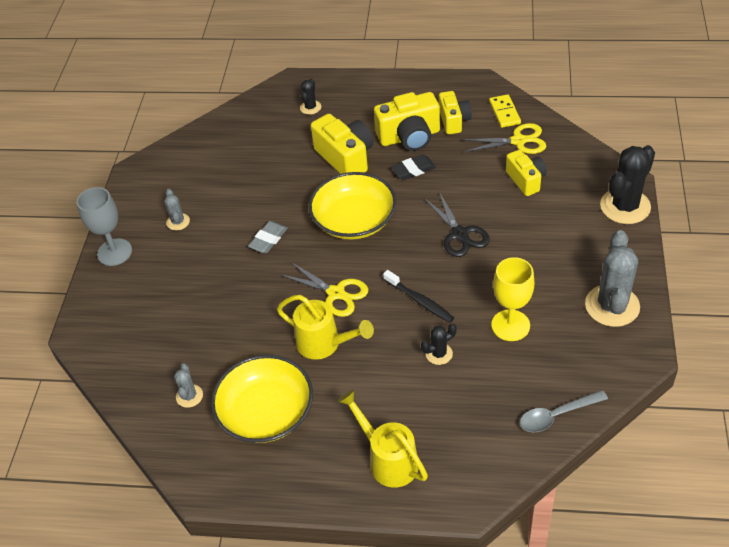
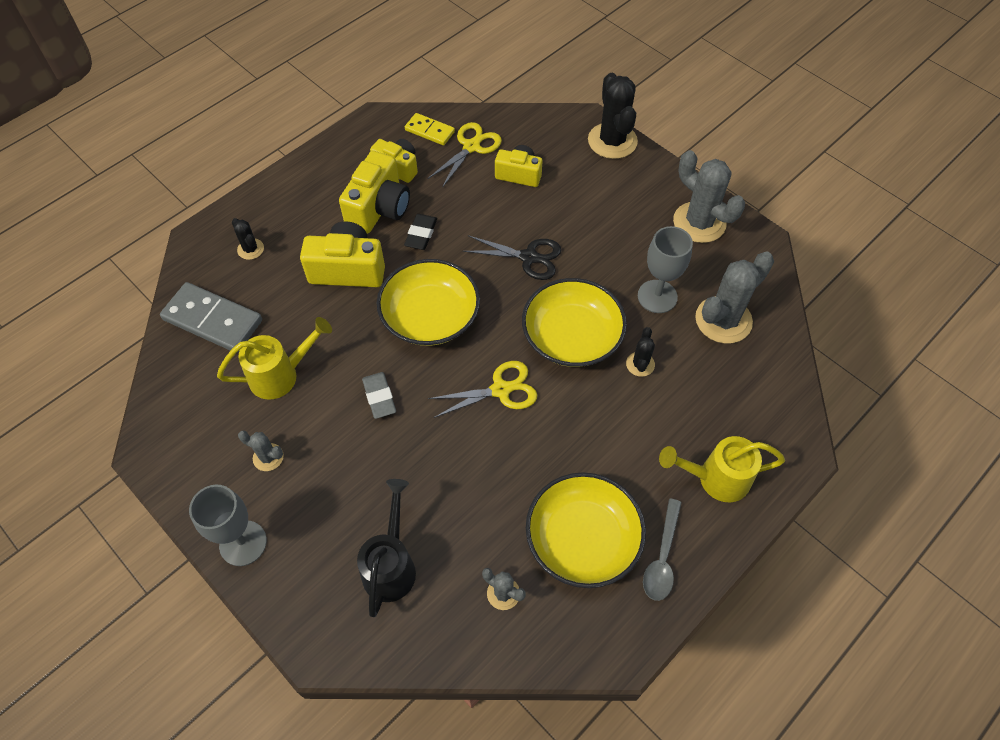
camera: 55 degrees left, 10 degrees up
(159, 327) = (391, 565): none -> black watering can
(243, 131) = (212, 320): none -> grey domino
(324, 344) = (549, 439): yellow watering can -> yellow watering can (280, 375)
(420, 301) = (572, 336): black toothbrush -> yellow bowl
(510, 325) = (657, 296): yellow goblet -> grey goblet
(535, 378) = (723, 320): none -> grey cactus
(557, 415) = (770, 333): grey spoon -> grey spoon (662, 557)

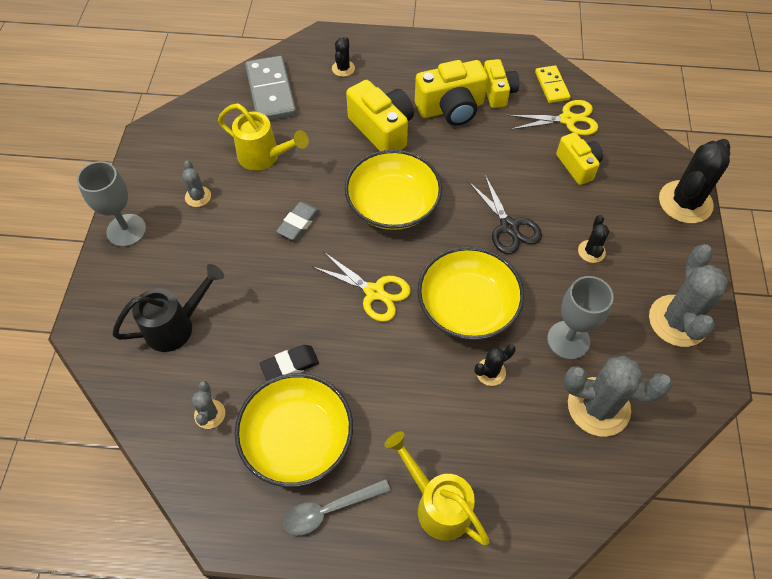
camera: 50 degrees right, 0 degrees up
(421, 234) = (456, 147): black eraser -> black eraser (290, 365)
(599, 225) = (591, 251): none -> black cactus

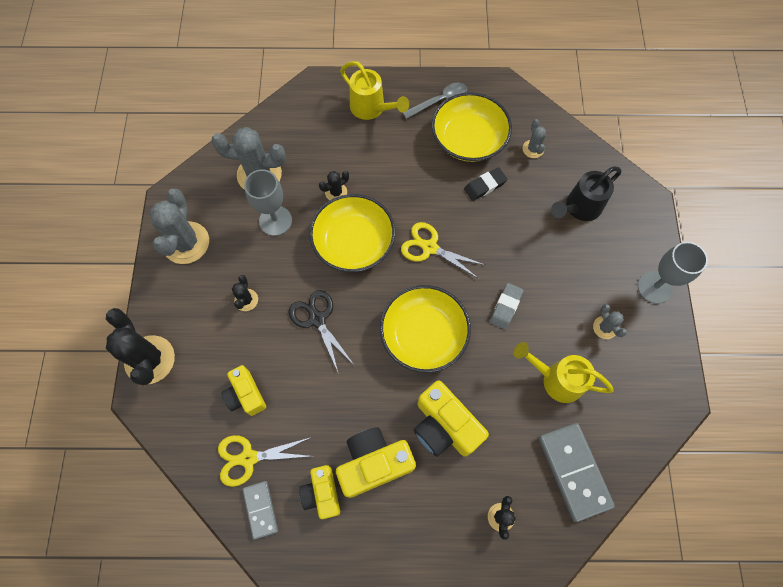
camera: 175 degrees right, 10 degrees up
(551, 86) = (261, 509): yellow domino -> grey domino
(685, 202) = (150, 360): black cactus -> black cactus turned 60 degrees counterclockwise

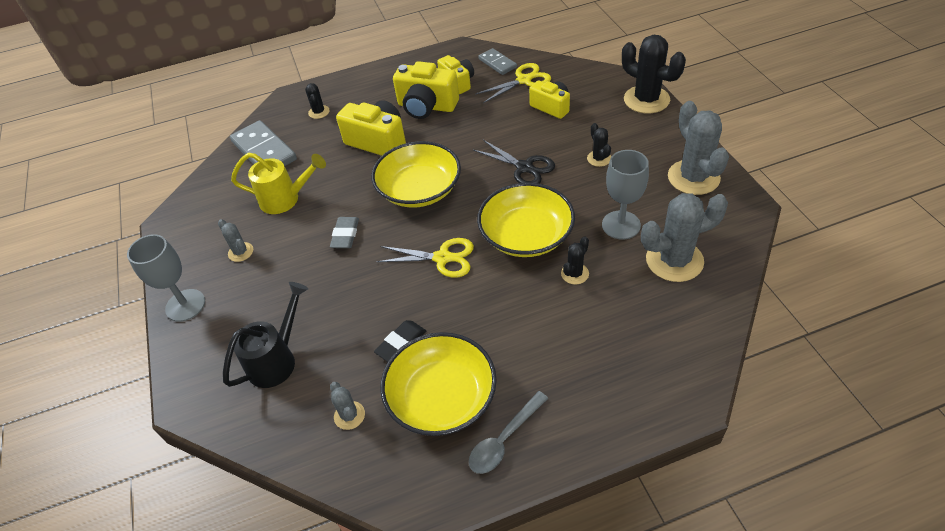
camera: 165 degrees right, 20 degrees down
(371, 108) = (594, 390): yellow watering can -> none
(374, 463) = (426, 106): yellow camera -> yellow camera turned 60 degrees clockwise

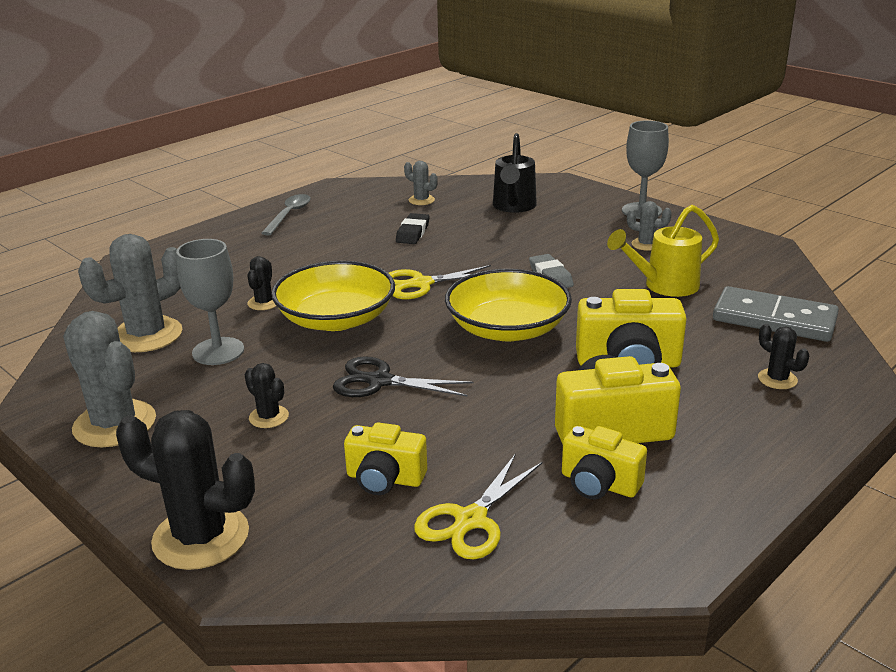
camera: 150 degrees right, 20 degrees down
(442, 397) = (353, 219): yellow bowl -> none
(497, 63) = (556, 546): grey domino -> none

